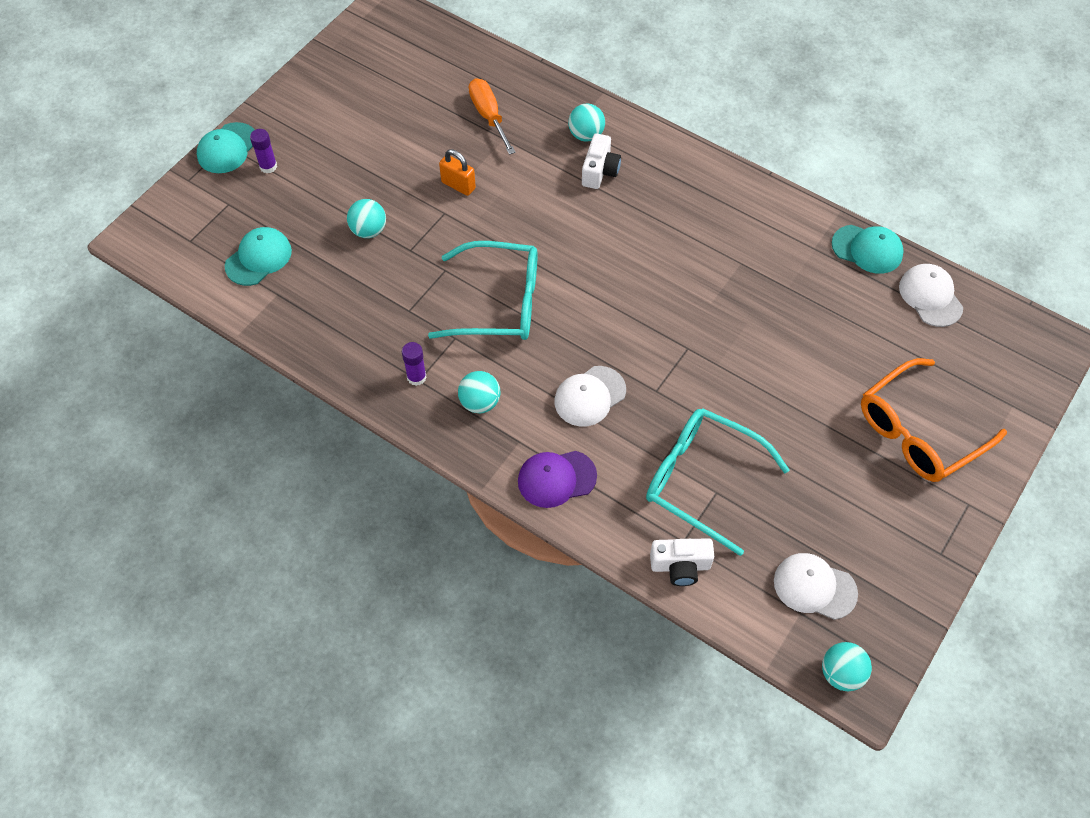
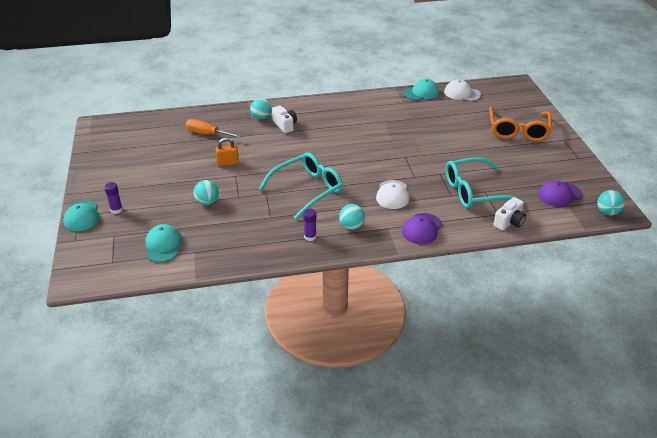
camera: 45 degrees left, 20 degrees down
(814, 587) = (559, 195): white cap -> purple cap

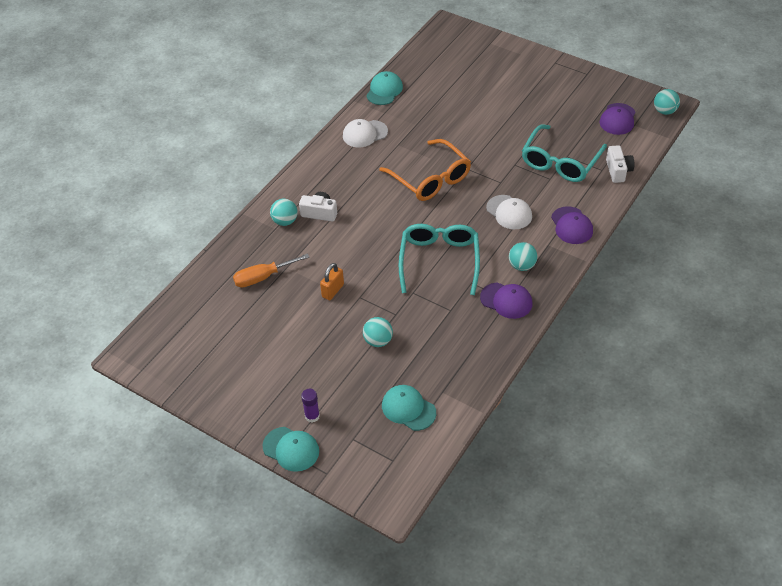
camera: 45 degrees left, 10 degrees up
(310, 237) = (506, 300): purple glue stick -> purple cap
(462, 93) = (418, 67): white cap -> white cap (365, 134)
(518, 130) = (512, 77): orange glasses -> orange glasses (430, 178)

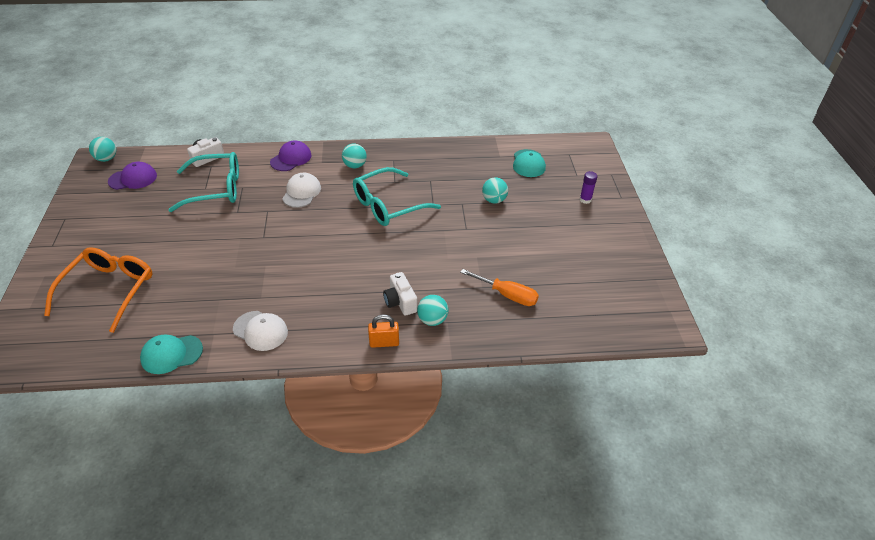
camera: 130 degrees left, 5 degrees down
(291, 449) = (617, 196): turquoise cap -> none
(333, 290) = (476, 246): orange padlock -> orange padlock (384, 343)
(430, 178) = (294, 253): orange glasses -> orange glasses (108, 291)
(506, 300) = (395, 160): purple cap -> none

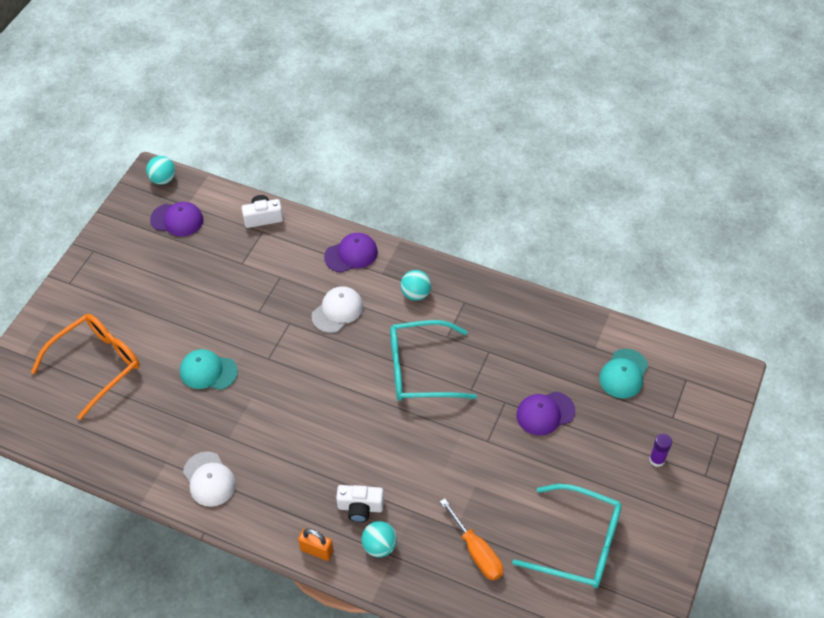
camera: 30 degrees right, 10 degrees up
(171, 354) = (119, 469): turquoise cap -> turquoise cap (208, 371)
(215, 189) = (251, 268): turquoise glasses -> turquoise glasses (578, 543)
(400, 302) = (360, 507): white camera -> white camera turned 90 degrees counterclockwise
(494, 200) = (545, 413): turquoise ball -> purple cap

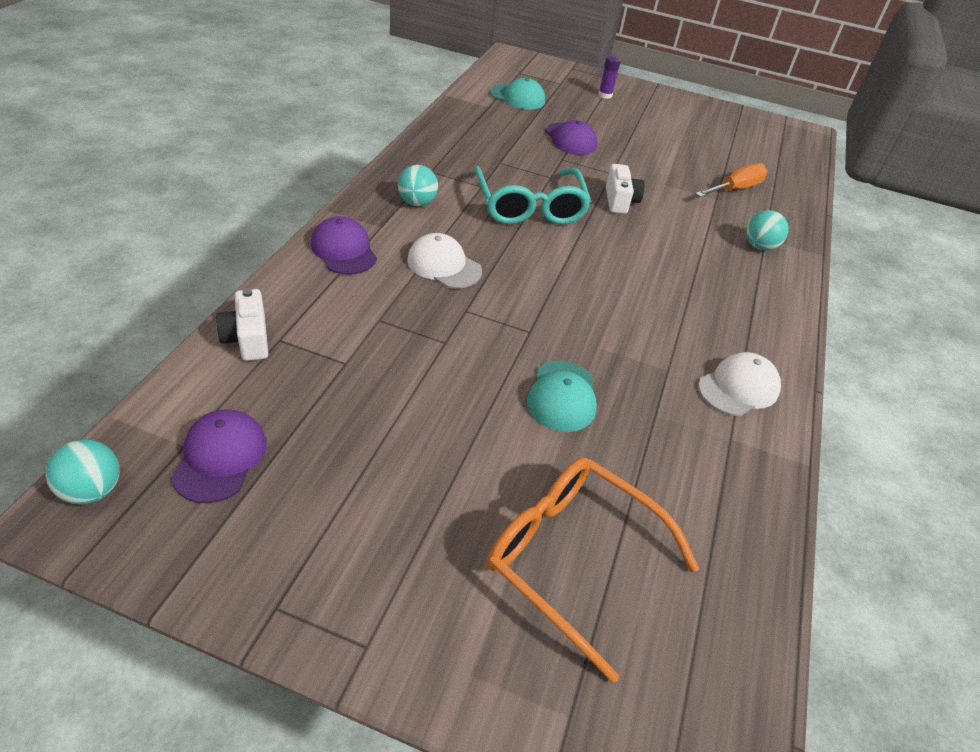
camera: 100 degrees left, 10 degrees down
(317, 550) = (787, 291): orange padlock -> none
(360, 507) = (721, 258): white camera -> white camera (620, 201)
(578, 543) = (701, 139): turquoise glasses -> none

